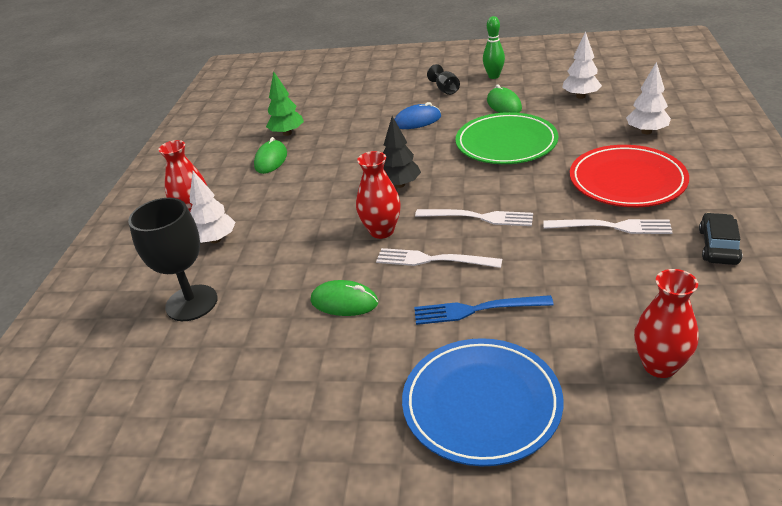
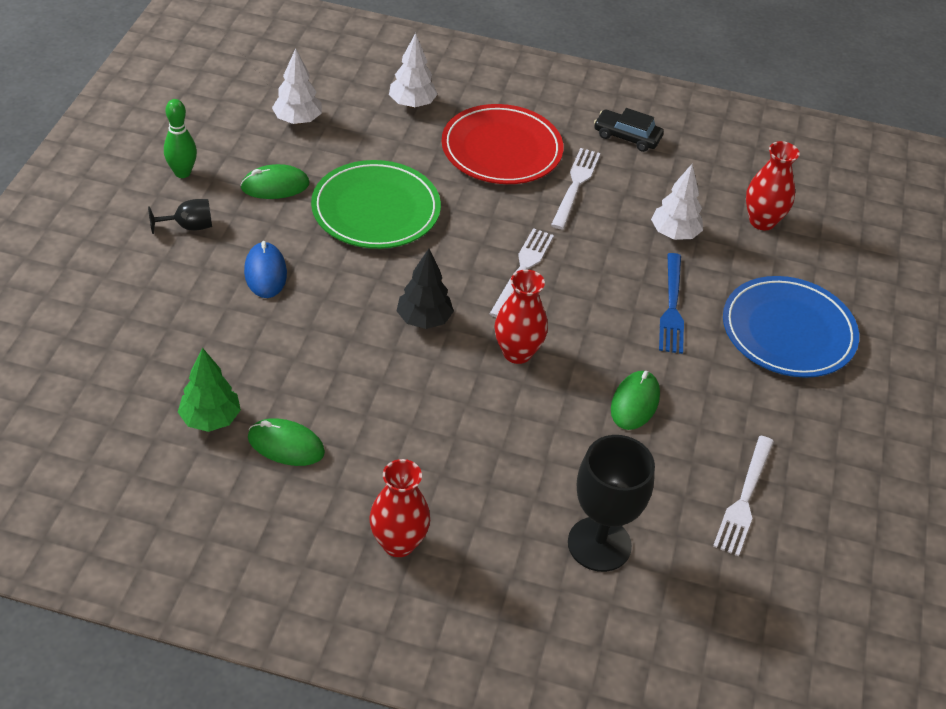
camera: 90 degrees left, 10 degrees up
(215, 240) = (473, 518): white tree -> white tree (674, 234)
(433, 260) = (585, 321): white fork -> white fork (744, 499)

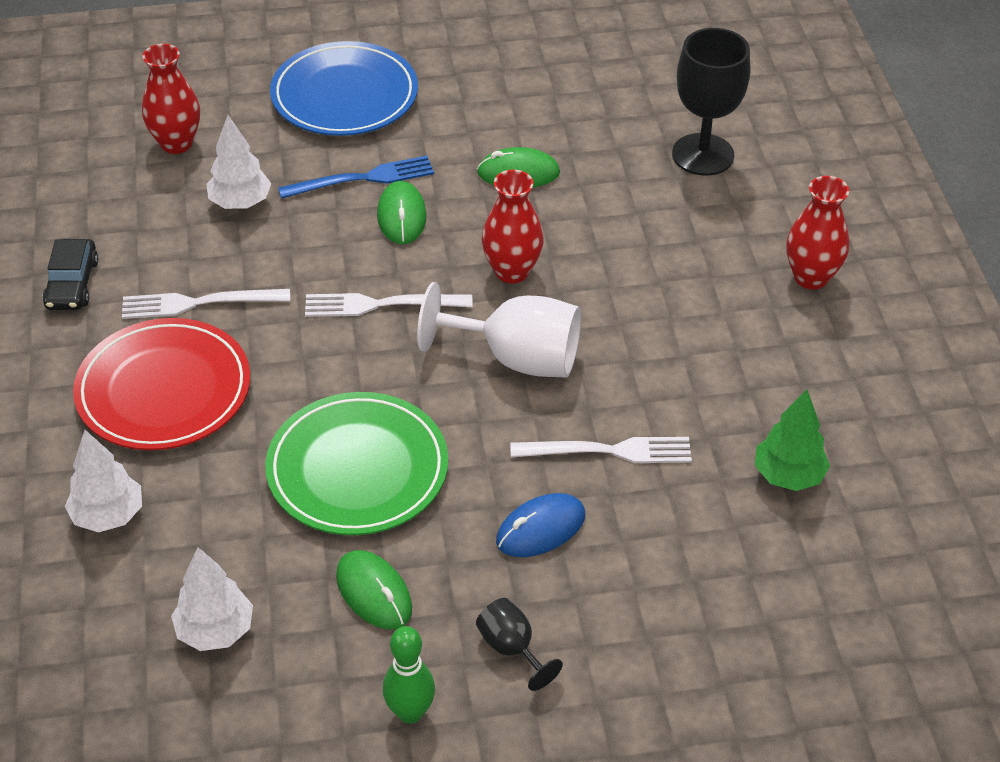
camera: 110 degrees left, 0 degrees up
(286, 445) = (770, 400): green mouse -> green mouse (401, 216)
(424, 320) = (516, 358): black tree -> white goblet
(744, 499) = (582, 84): white fork -> white fork (609, 451)

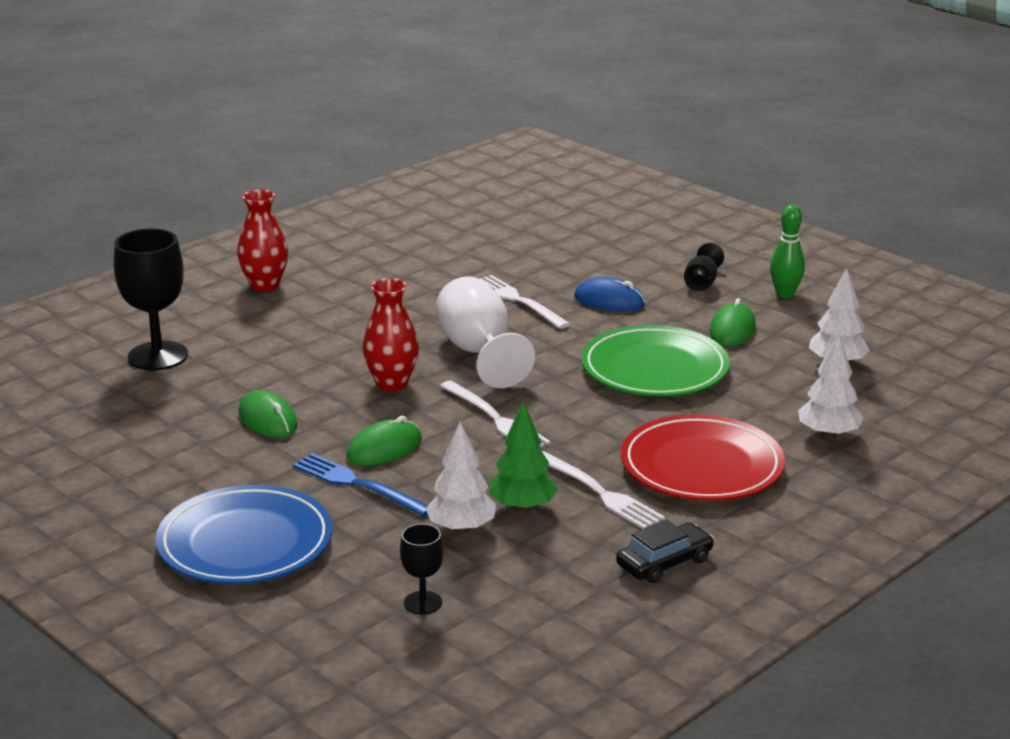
camera: 125 degrees left, 20 degrees down
(176, 143) = (423, 603): red vase -> black goblet
(788, 476) = (462, 250): green tree -> green tree (522, 507)

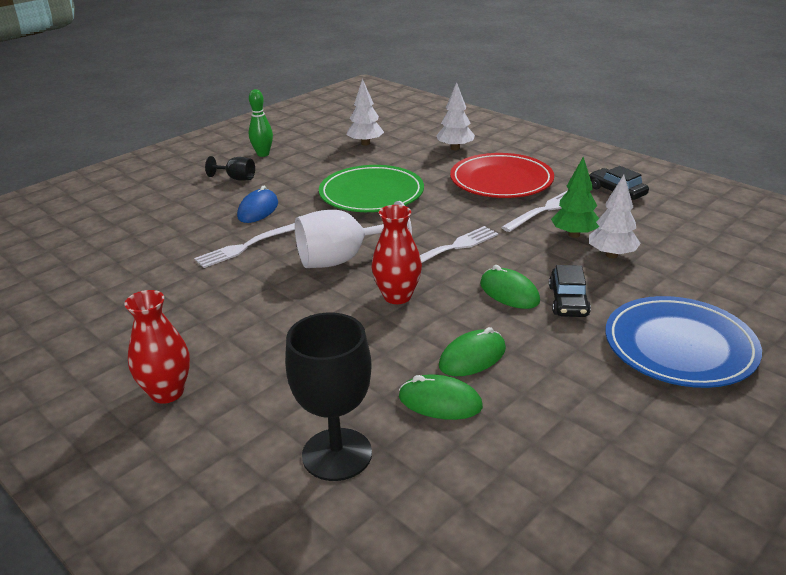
camera: 90 degrees left, 5 degrees up
(357, 484) = (568, 301): blue fork -> black car
(423, 603) = (709, 264): black goblet -> none
(732, 330) = (315, 170): green mouse -> green mouse (440, 402)

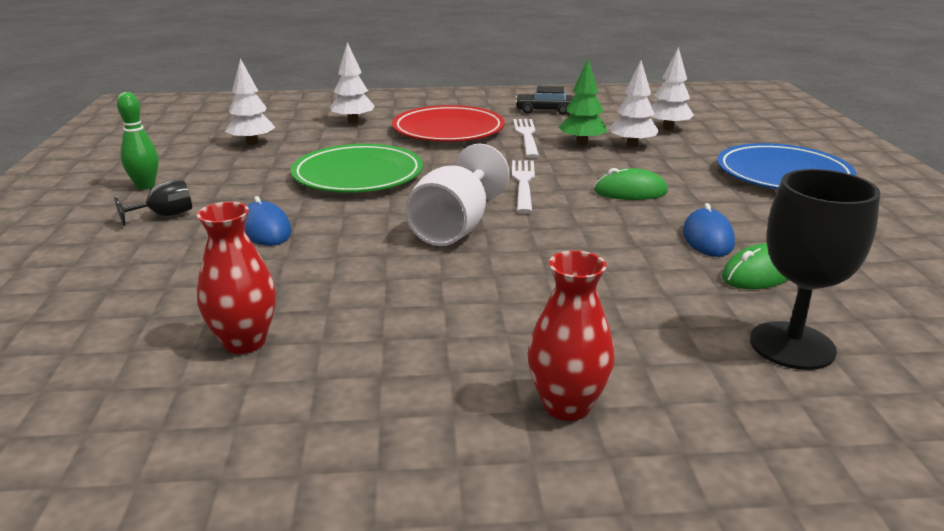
camera: 50 degrees left, 5 degrees down
(247, 246) = (332, 260): white fork -> none
(397, 296) = (565, 230): red vase -> red vase (244, 342)
(472, 357) = (707, 238): green mouse -> blue mouse
(568, 301) = (674, 179): black car -> none
(688, 253) = (668, 128): none -> white tree

